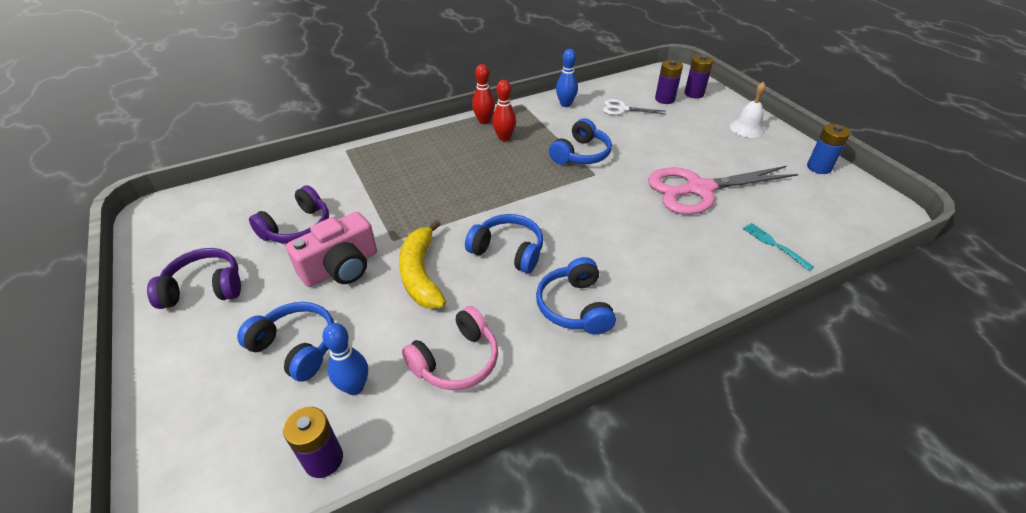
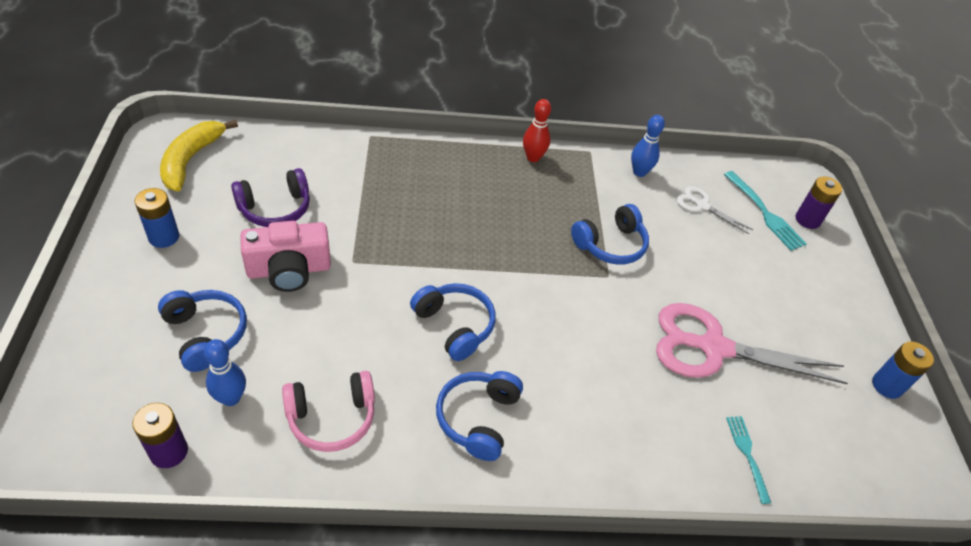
camera: 20 degrees right, 5 degrees up
(204, 288) = (164, 237): purple headphones -> blue battery
(421, 273) = (356, 311): yellow banana -> yellow banana (191, 160)
(504, 138) = (540, 188): red bowling pin -> none
(664, 99) = (764, 213): purple battery -> turquoise fork
(747, 128) = (837, 295): white bell -> none

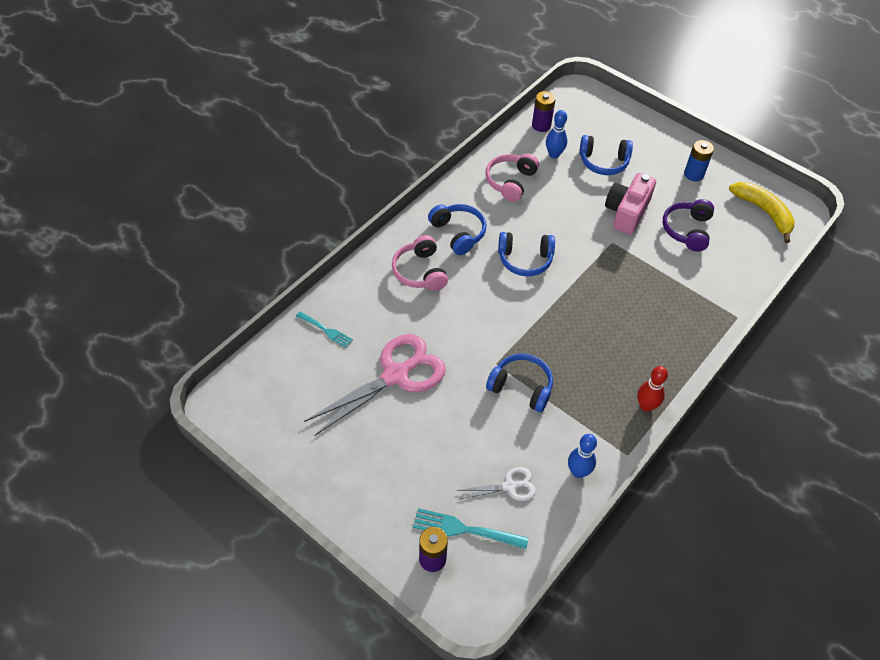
camera: 135 degrees right, 5 degrees up
(575, 418) = (420, 271): none -> pink headphones
(610, 244) = (521, 387): blue headphones -> blue headphones turned 105 degrees clockwise
(887, 385) = (279, 450): blue battery -> none

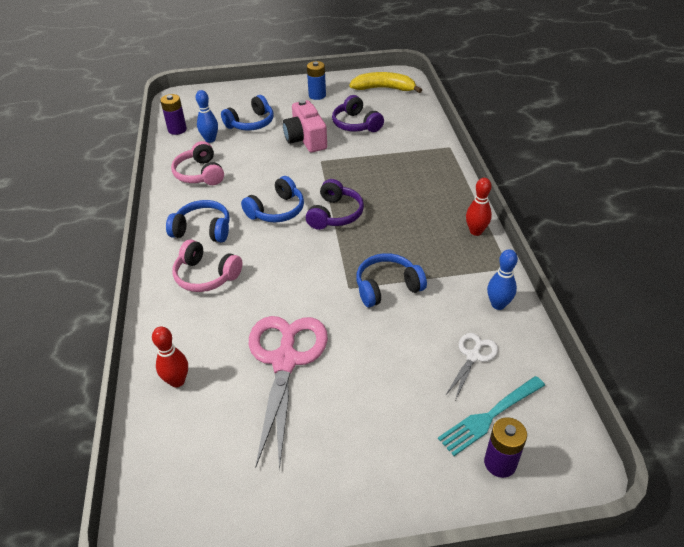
camera: 45 degrees left, 10 degrees down
(325, 330) = (177, 381): turquoise fork -> red bowling pin
(561, 299) = (335, 214): none -> purple headphones

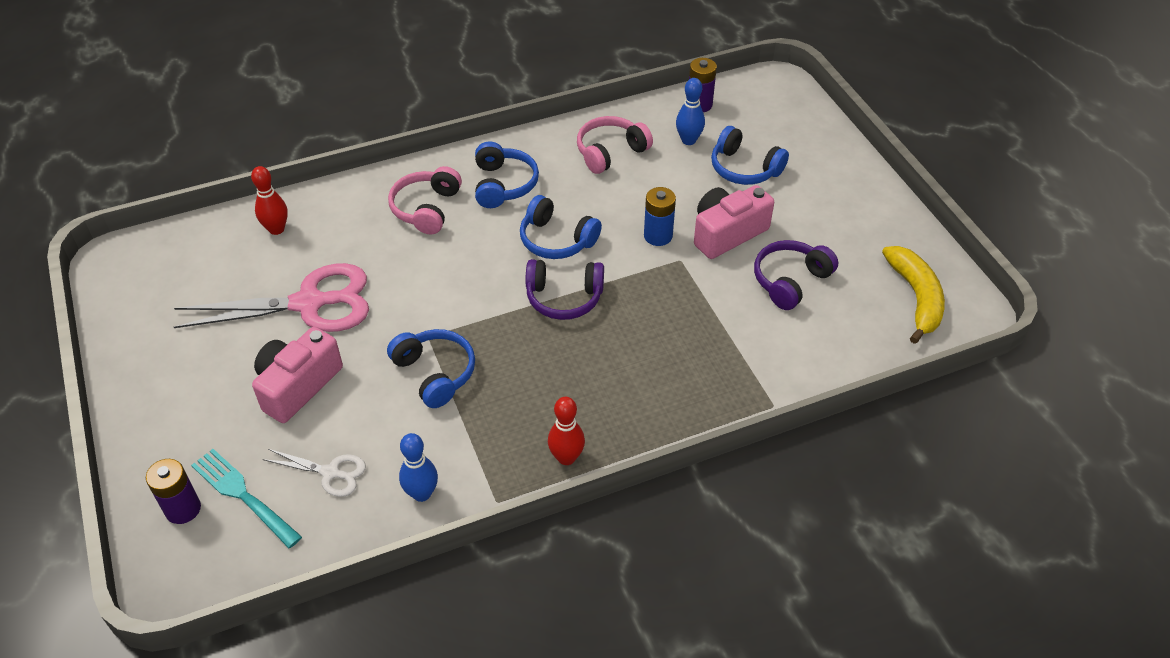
camera: 75 degrees right, 5 degrees up
(317, 95) = (853, 221): blue battery -> blue battery (658, 236)
(378, 373) = (297, 386): none -> pink camera

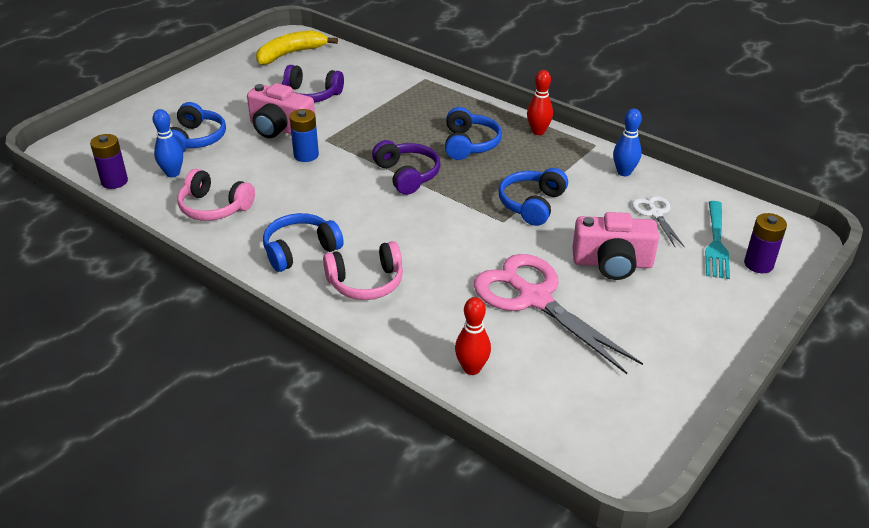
camera: 120 degrees left, 10 degrees down
(556, 240) = (348, 199): blue headphones -> blue headphones (469, 144)

